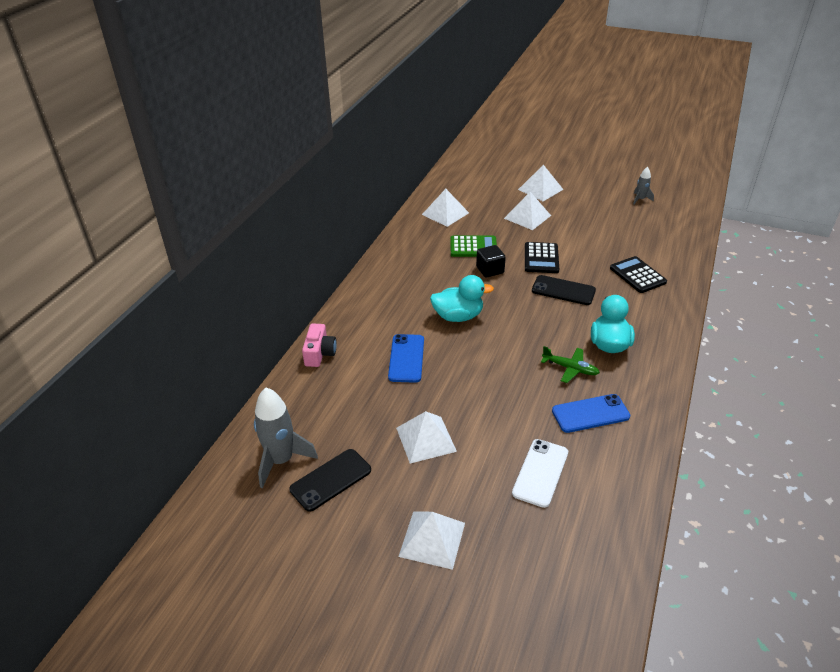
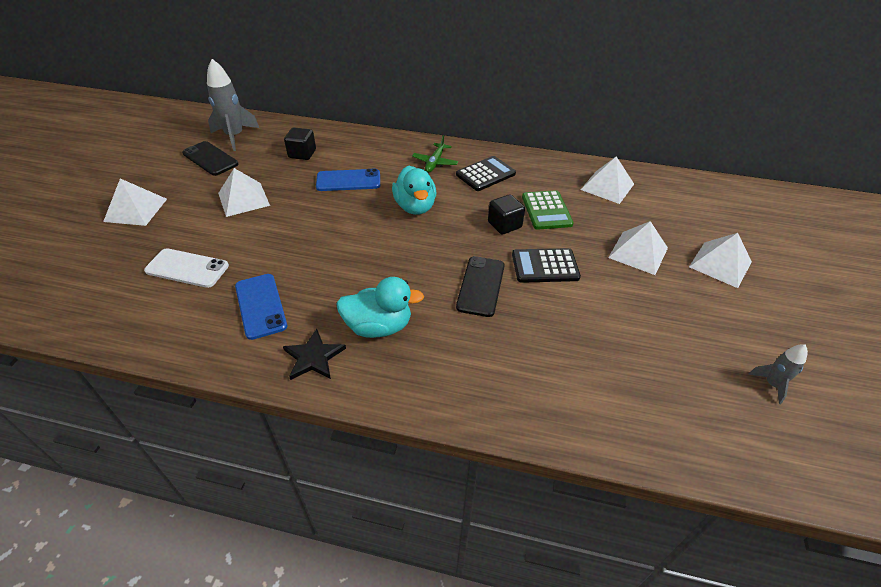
camera: 80 degrees right, 5 degrees up
(319, 353) = (353, 137): pink camera -> none
(343, 395) = (302, 154): none -> black cube
(570, 368) = (334, 290): green plane -> green plane (435, 162)
(637, 275) = (539, 365): black calculator -> black calculator (485, 174)
(643, 379) = (313, 357): none -> black star

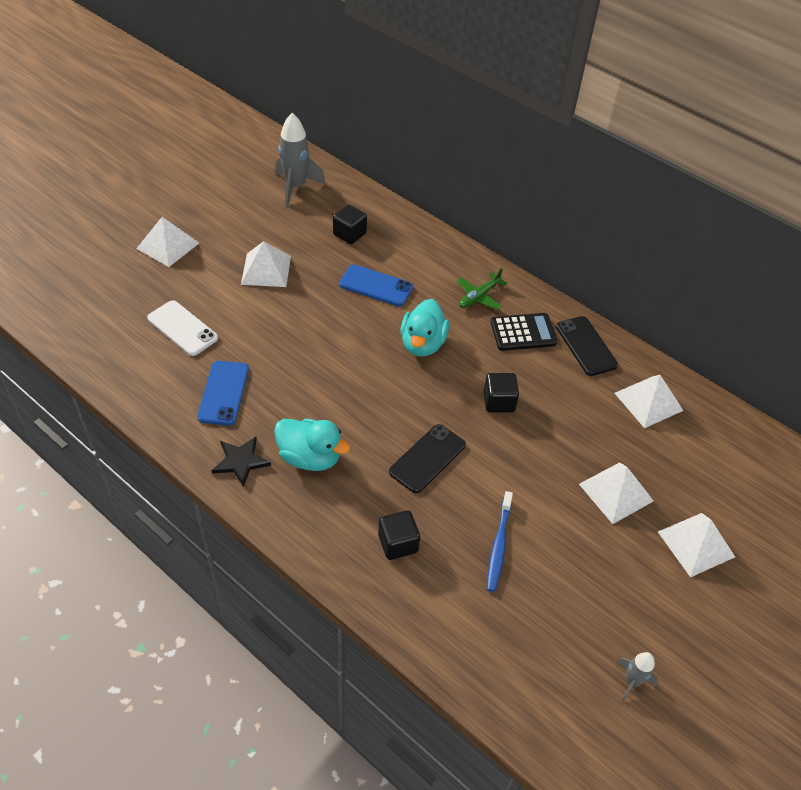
camera: 25 degrees right, 5 degrees up
(210, 159) = (259, 208): black phone -> black phone (586, 346)
(507, 363) = (398, 543): none -> black cube
(545, 266) = (505, 465): black calculator -> none
(546, 210) = (556, 403): green calculator -> none
(588, 328) = (498, 546): none -> blue toothbrush

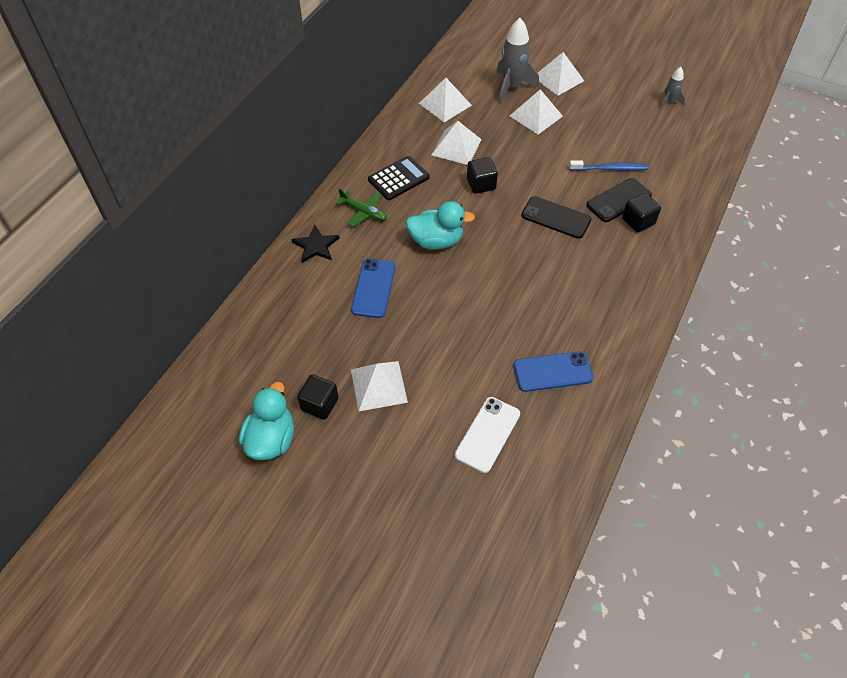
camera: 100 degrees left, 5 degrees up
(168, 245) = (367, 496): white pyramid -> white pyramid (456, 147)
(240, 461) = (618, 336): black star -> black star (316, 246)
(296, 187) = (231, 396): grey rocket -> grey rocket (511, 87)
(310, 457) = (590, 290): turquoise duck -> turquoise duck (271, 439)
(349, 234) = (302, 326): black cube -> black cube (320, 404)
(523, 332) = (398, 179): black calculator -> black calculator turned 75 degrees clockwise
(586, 346) = (400, 140): black phone -> black phone (618, 200)

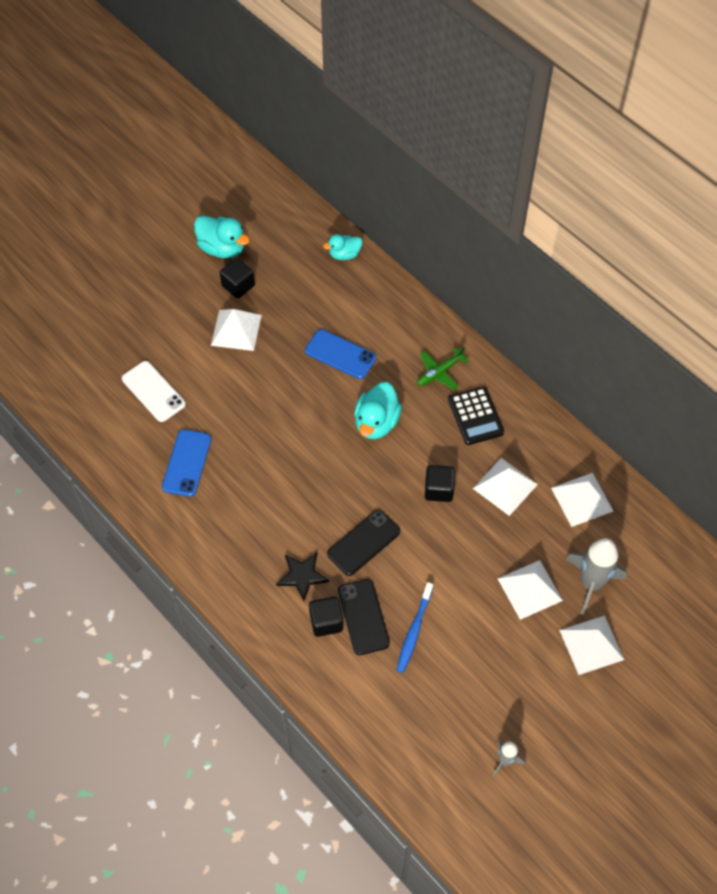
camera: 110 degrees right, 5 degrees up
(247, 321) = (344, 254): none -> turquoise duck
(316, 246) = (410, 322): black star -> black star (302, 575)

